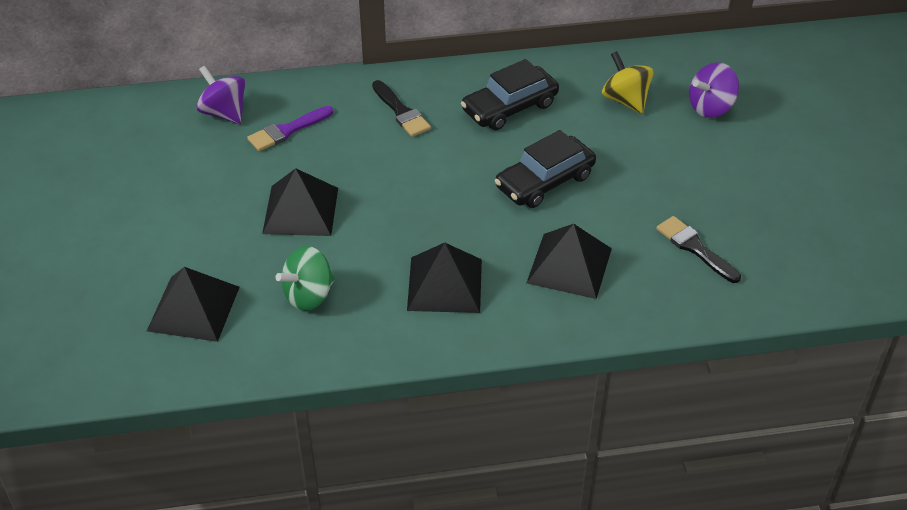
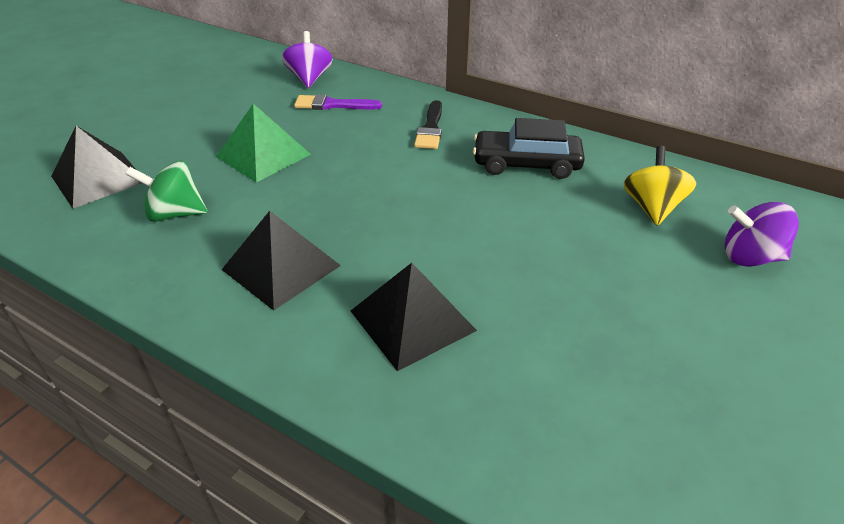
camera: 40 degrees right, 5 degrees down
(301, 210) = (263, 155): black pyramid -> green pyramid
(545, 181) = (484, 234): black car -> none
(695, 248) = (575, 389): black brush -> none

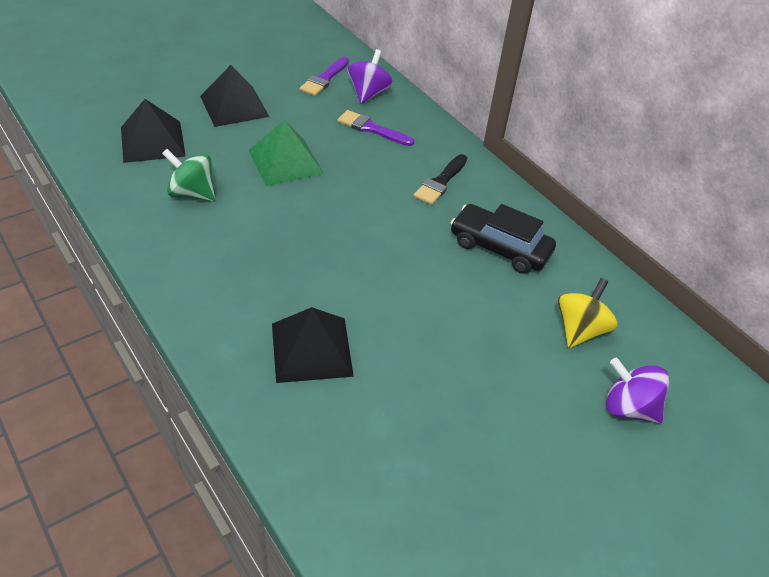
camera: 20 degrees right, 5 degrees up
(257, 78) = (324, 79): none -> purple brush
(281, 267) = (243, 268): black pyramid -> black pyramid (234, 106)

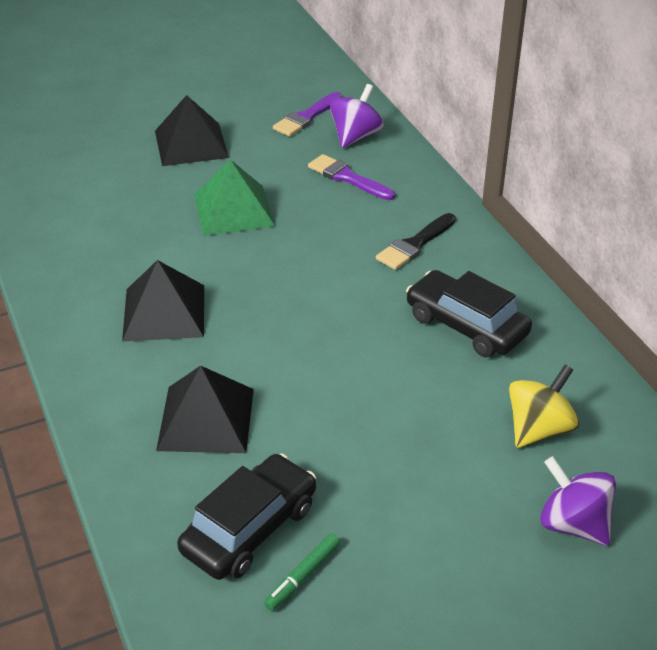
camera: 15 degrees right, 5 degrees down
(152, 141) = (88, 179): black pyramid -> black pyramid (164, 312)
(192, 193) = (117, 239): green spinning top -> none
(375, 444) = (249, 528): none -> black car
(430, 481) = (303, 576): none -> green marker

